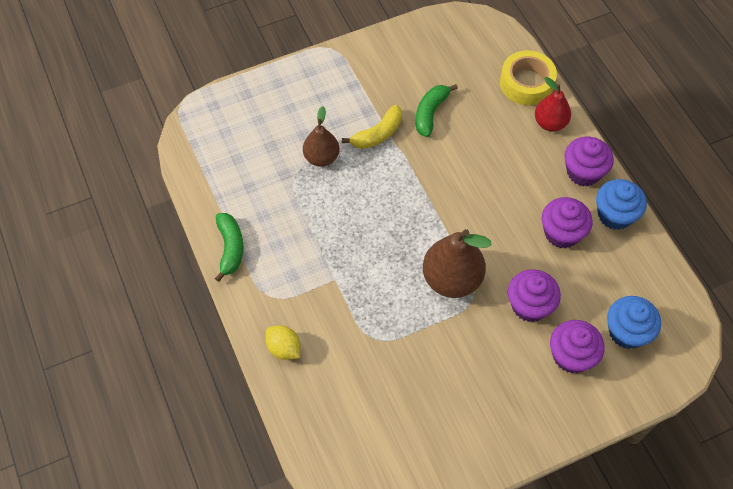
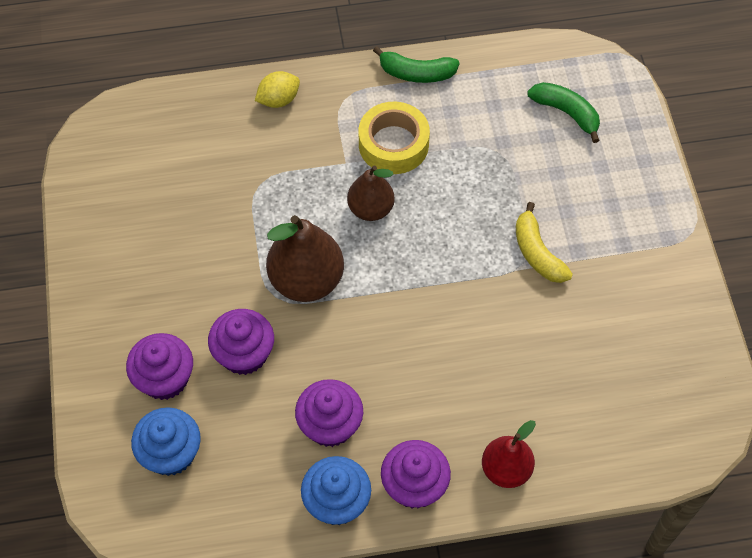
camera: 105 degrees right, 0 degrees up
(321, 157) = (516, 184): brown pear -> brown pear (371, 209)
(430, 113) = (557, 322): green banana -> green banana (566, 113)
(526, 83) = (582, 461): yellow tape -> yellow tape (393, 144)

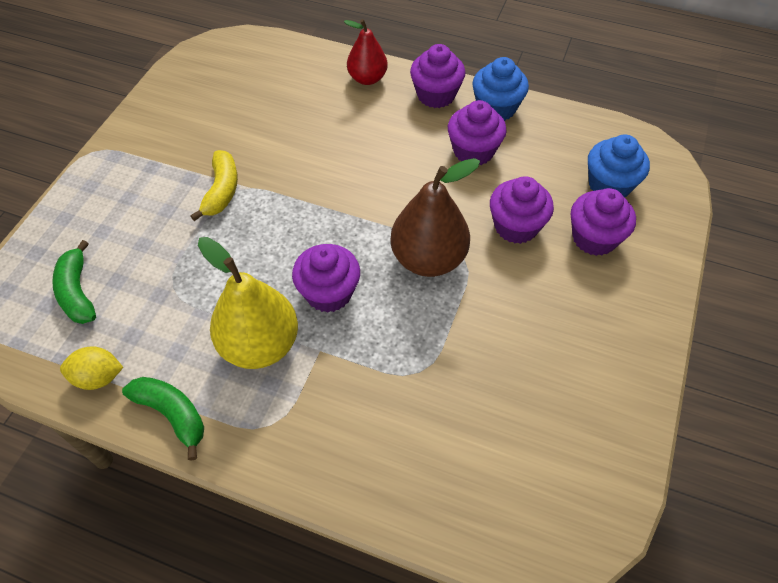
camera: 150 degrees left, 5 degrees down
(278, 100) = (340, 464): yellow lemon -> yellow lemon (98, 377)
(371, 209) = (328, 293): brown pear -> purple cupcake
(393, 144) = (260, 345): yellow tape -> yellow pear

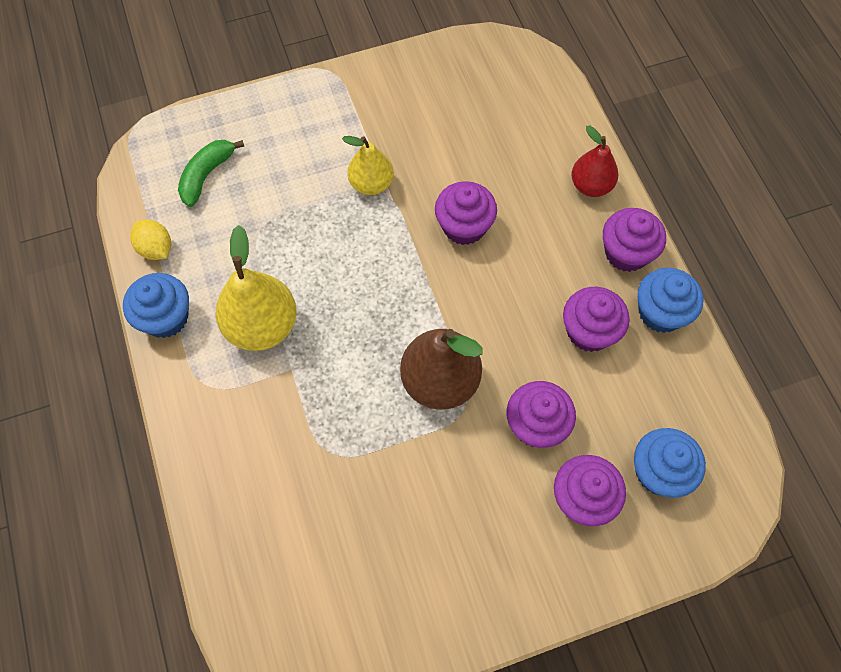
camera: 50 degrees right, 10 degrees up
(172, 414) = (166, 317): green banana -> blue cupcake
(222, 191) = (371, 184): yellow banana -> yellow pear
(328, 293) = (345, 335): purple cupcake -> purple cupcake (464, 226)

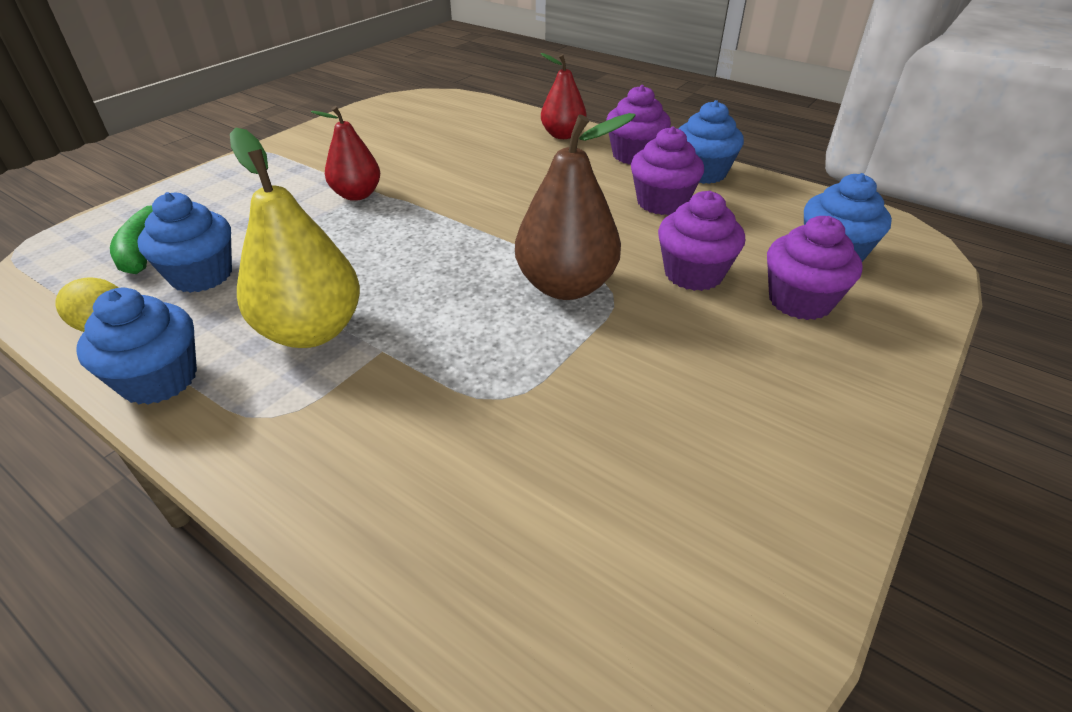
camera: 35 degrees left, 25 degrees down
(227, 226) = (201, 275): none -> blue cupcake
(371, 184) = (357, 195): yellow pear -> red pear
(464, 226) = (478, 188): purple cupcake -> none

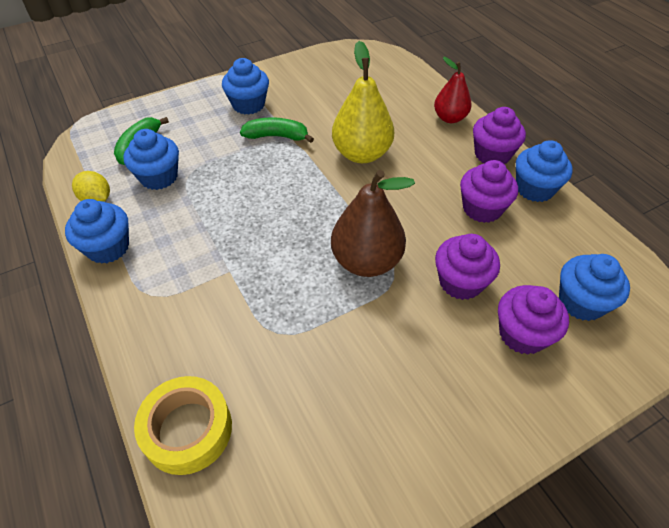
camera: 25 degrees right, 10 degrees up
(295, 173) = (248, 105): none -> blue cupcake
(311, 331) = (198, 242): yellow pear -> yellow pear (361, 154)
(357, 195) = (277, 136): red pear -> green banana
(444, 569) = (188, 429): none -> yellow tape

